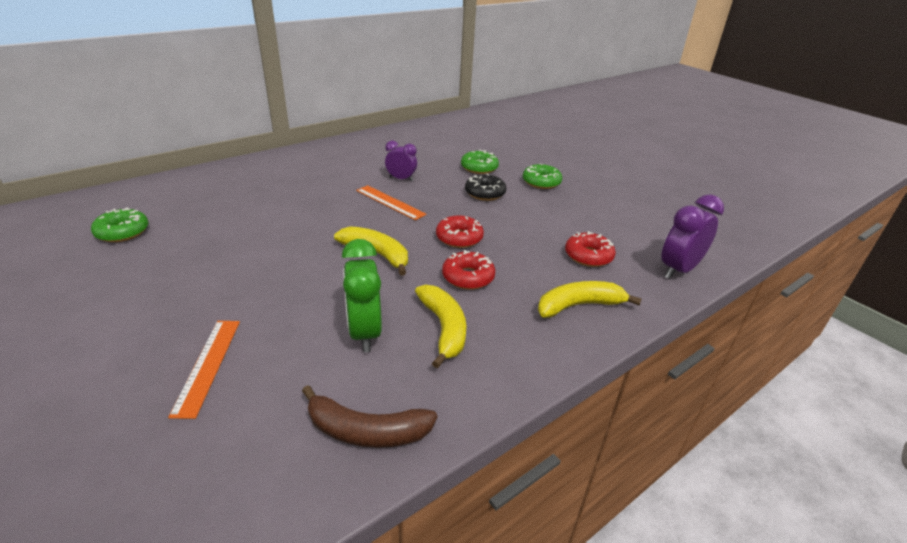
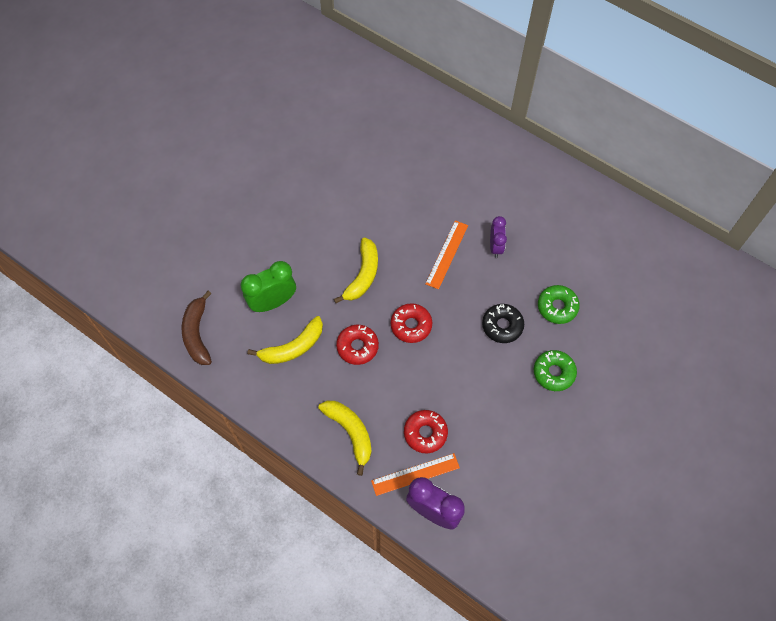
camera: 75 degrees right, 30 degrees up
(122, 232) = (325, 107): green donut -> none
(208, 365) = (220, 234): orange ruler -> orange ruler (415, 474)

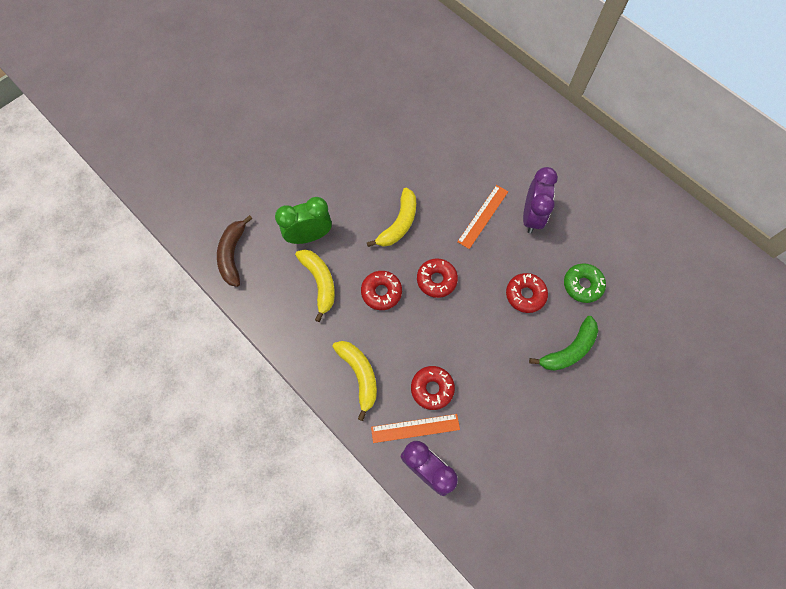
camera: 10 degrees right, 5 degrees up
(293, 347) = (320, 282): yellow banana -> yellow banana turned 90 degrees counterclockwise
(495, 247) = (531, 216): purple clock -> purple clock, size x1.59
(502, 326) = (525, 295): black donut -> red donut
(554, 373) = (569, 350): green donut -> green banana

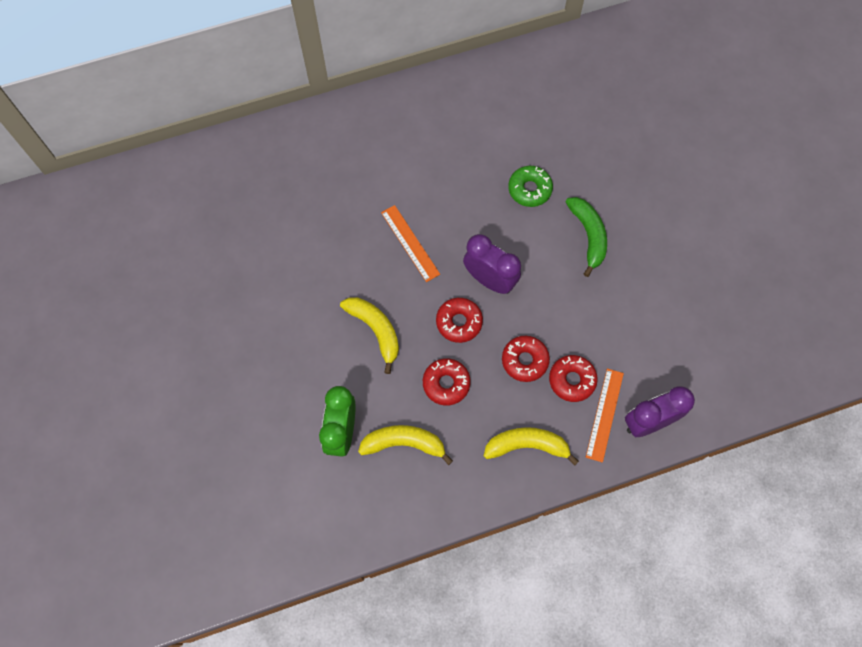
camera: 65 degrees left, 0 degrees up
(233, 254) = (322, 527): brown banana -> none
(525, 295) = (515, 246): red donut -> red donut (524, 360)
(531, 216) = (434, 197): purple clock -> purple clock (489, 280)

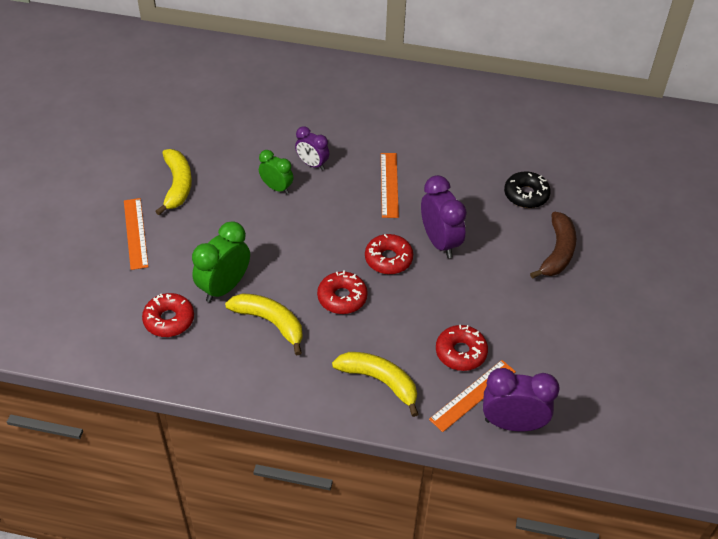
camera: 30 degrees right, 20 degrees down
(224, 423) = (135, 233): none -> orange ruler
(315, 302) = (277, 188): none -> green clock
(329, 258) = (312, 164): none -> purple clock
(375, 330) = (311, 230): yellow banana -> yellow banana (177, 185)
(524, 360) = (427, 316): red donut -> red donut (169, 320)
(529, 189) = (526, 195): green donut -> black donut
(588, 236) = (557, 252): green banana -> brown banana

